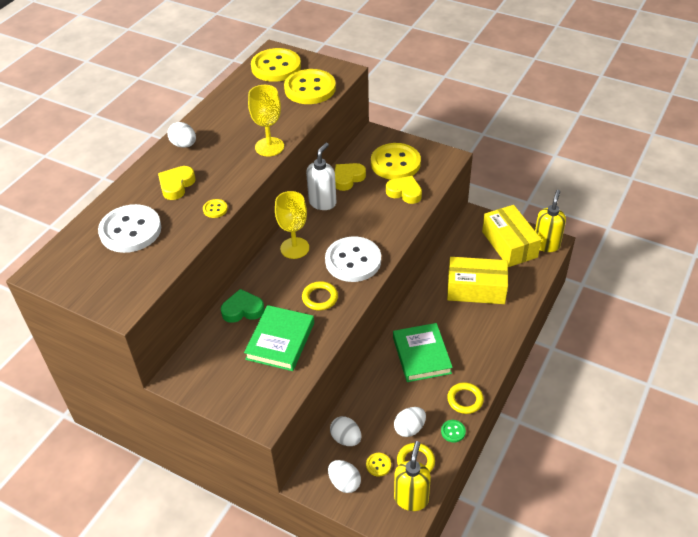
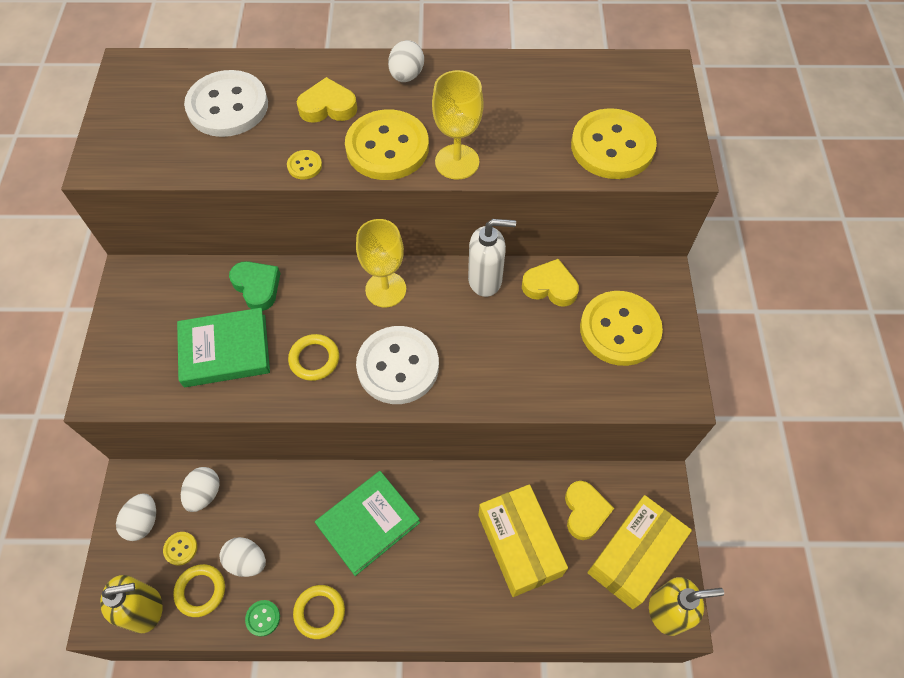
camera: 60 degrees right, 15 degrees up
(276, 67) = (631, 87): yellow button -> yellow button (387, 147)
(404, 192) = (566, 369): yellow heart -> yellow heart (585, 511)

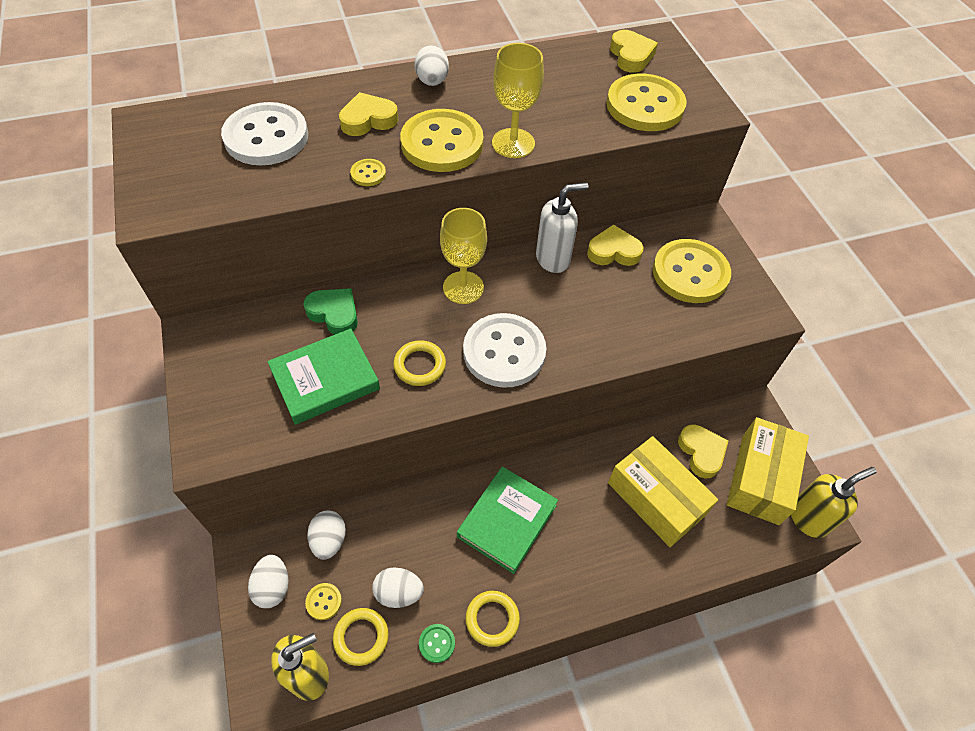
camera: 20 degrees left, 5 degrees down
(624, 84) = (631, 56): none -> yellow heart

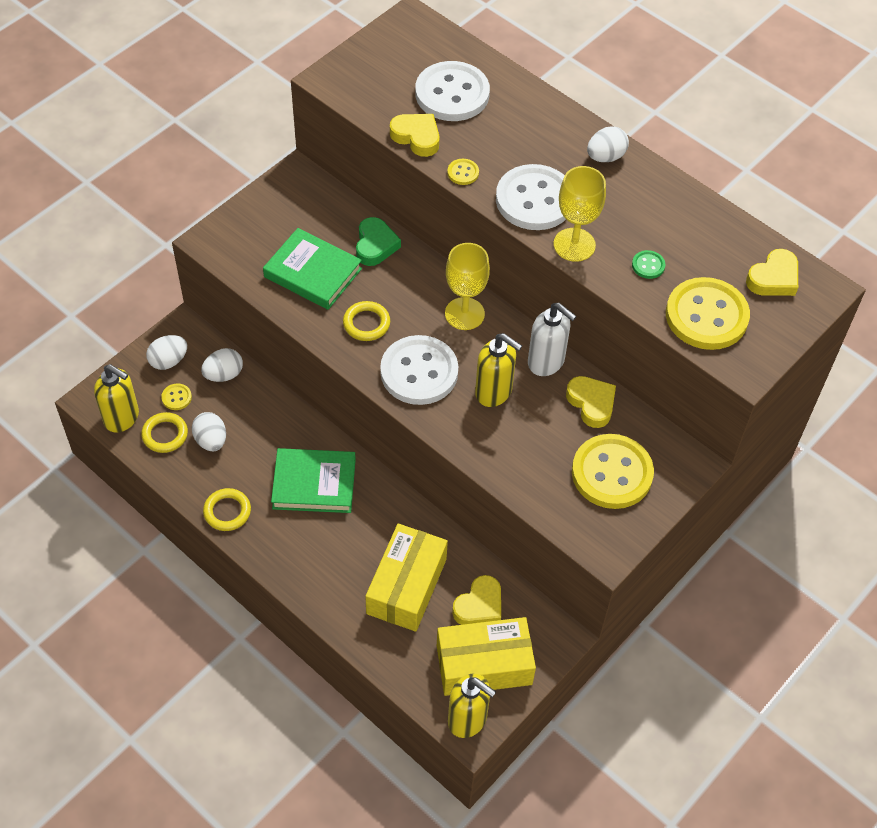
camera: 60 degrees right, 0 degrees up
(368, 120) = (522, 141): yellow heart -> yellow heart (416, 137)
(437, 643) = (188, 484): green button -> green button (648, 265)
(442, 143) = (534, 200): yellow button -> white button
(561, 309) = (494, 392): none -> yellow soap dispenser

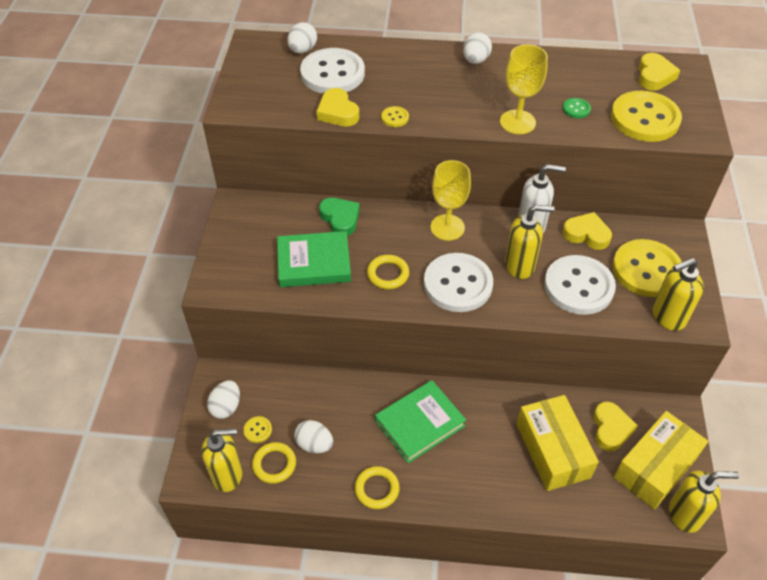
camera: 35 degrees left, 5 degrees down
(224, 374) = (279, 389): white egg -> white egg (303, 50)
(416, 137) = (337, 112): yellow heart -> yellow heart turned 120 degrees counterclockwise
(534, 200) = (461, 109): white button -> white button (578, 286)
(582, 527) = (668, 317): none -> yellow soap dispenser

